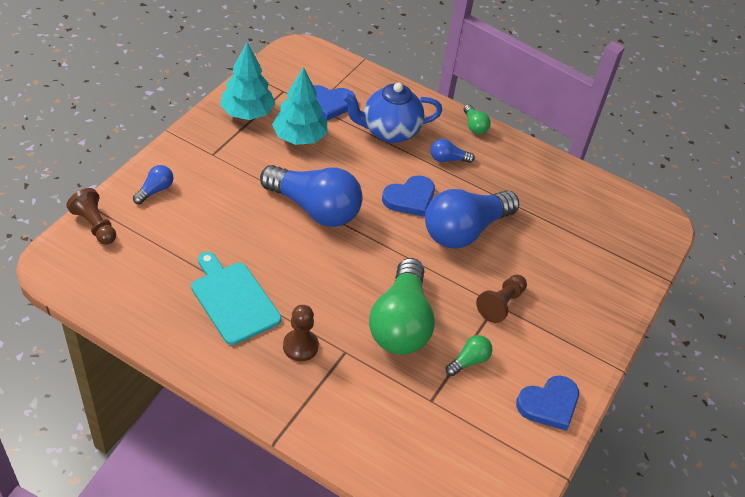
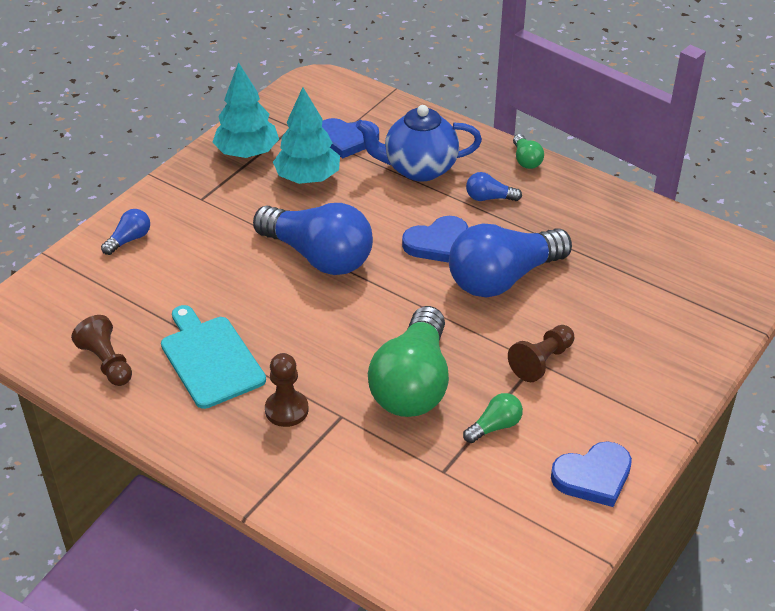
camera: 10 degrees right, 5 degrees down
(95, 225) = (55, 279): brown pawn -> brown pawn (107, 362)

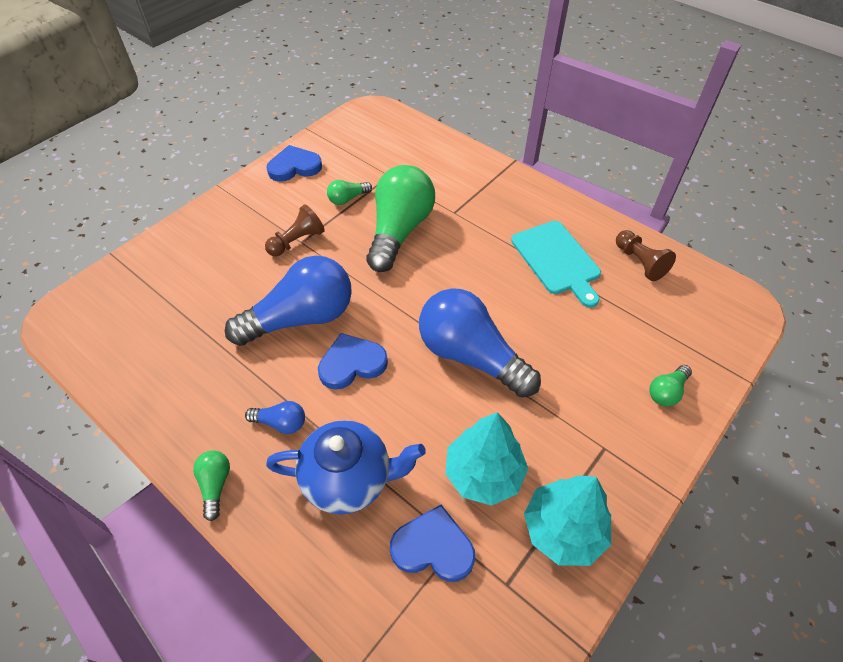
camera: 175 degrees left, 10 degrees up
(129, 240) = (666, 392): blue light bulb -> green light bulb
(286, 410) = (493, 218): brown pawn -> none

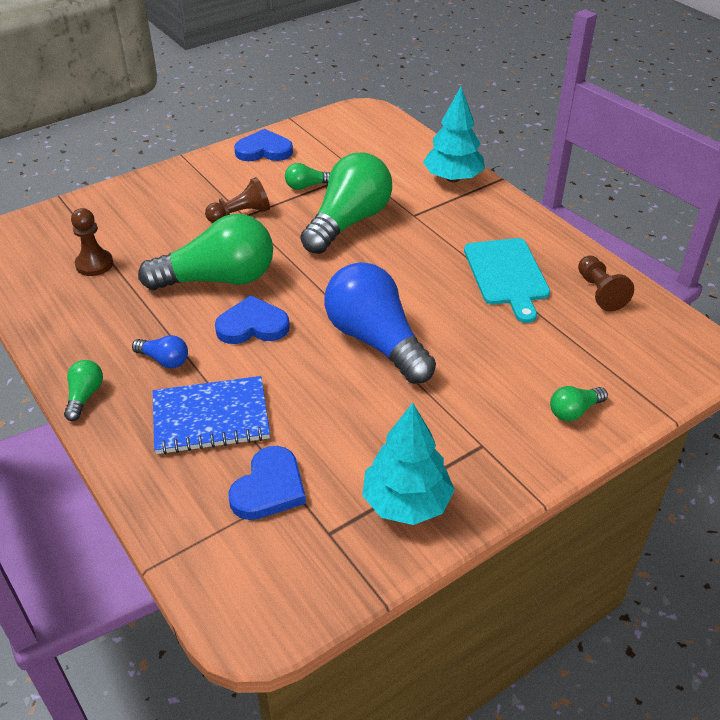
camera: 15 degrees right, 10 degrees down
(173, 326) = (94, 264): none -> brown pawn
(301, 318) = (218, 279): blue light bulb -> green light bulb
(349, 479) = (211, 418): blue teapot -> blue notebook
(433, 547) = (269, 488): blue heart -> blue heart turned 90 degrees clockwise
(483, 473) = (345, 440): turquoise tree -> turquoise tree (452, 178)

